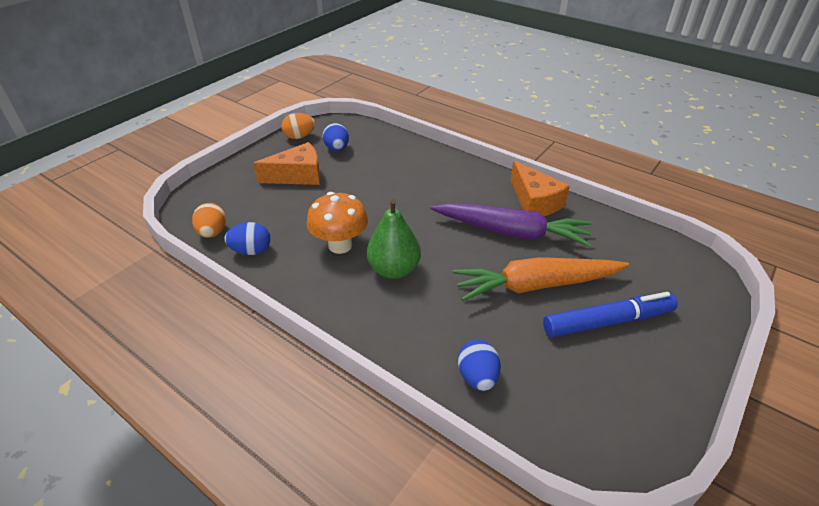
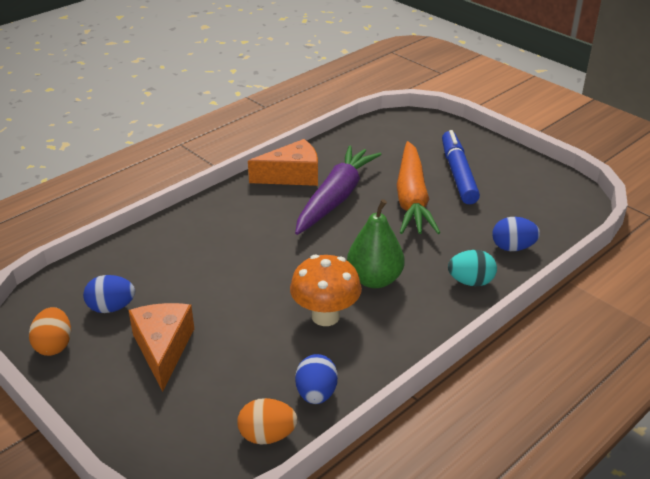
camera: 80 degrees left, 5 degrees down
(406, 340) = (470, 282): none -> turquoise egg

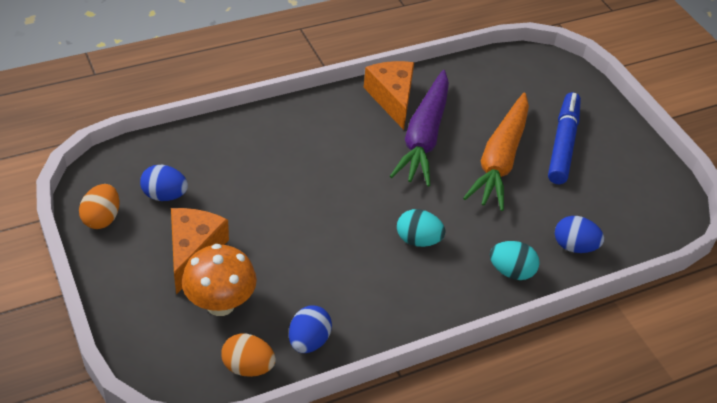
camera: 15 degrees right, 10 degrees up
(292, 176) = (392, 98): orange cheese -> orange cheese turned 105 degrees counterclockwise
(325, 316) = (353, 265): orange mushroom -> orange mushroom (220, 304)
(336, 198) = (424, 137): purple carrot -> purple carrot turned 150 degrees clockwise
(374, 280) = (418, 240): green pear -> turquoise egg

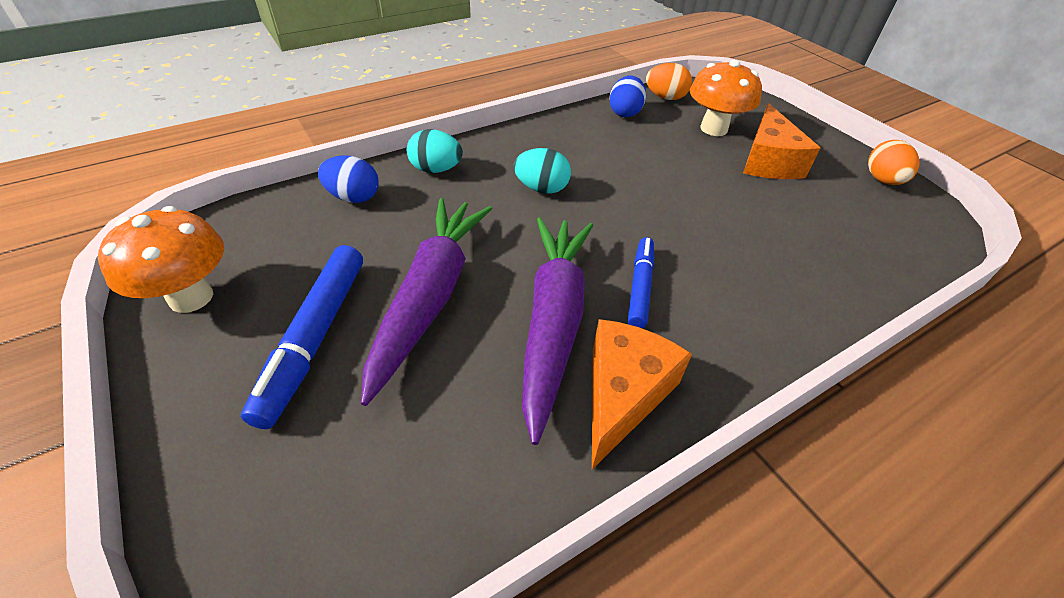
camera: 175 degrees right, 0 degrees up
(165, 195) = (844, 206): blue egg -> none
(363, 151) = (640, 287): none -> blue marker
(392, 98) = (623, 395): orange cheese -> orange cheese turned 135 degrees counterclockwise
(500, 160) = (430, 297): orange carrot -> purple carrot
(648, 176) = (191, 297): none -> orange mushroom

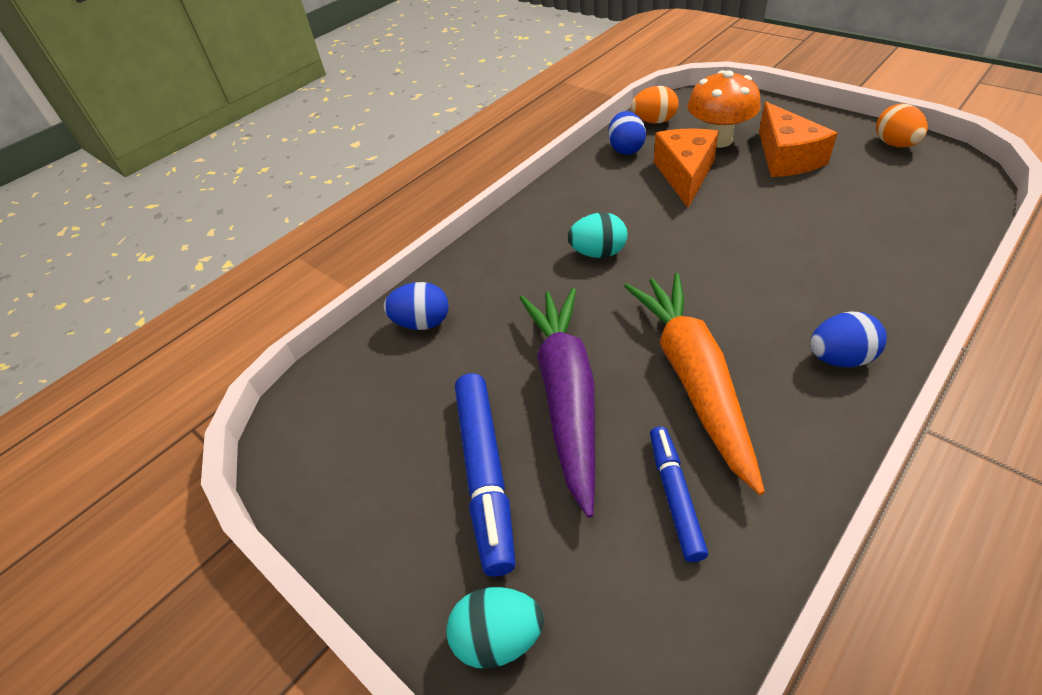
camera: 10 degrees left, 0 degrees up
(191, 297) = (334, 479): orange mushroom -> none
(436, 169) = (483, 267): turquoise egg -> turquoise egg (498, 638)
(553, 321) = (693, 378): purple carrot -> orange carrot
(623, 395) = (796, 423): orange cheese -> orange cheese (685, 174)
(640, 287) = (748, 319): blue marker -> blue marker (675, 496)
(704, 351) = (839, 358): none -> blue egg

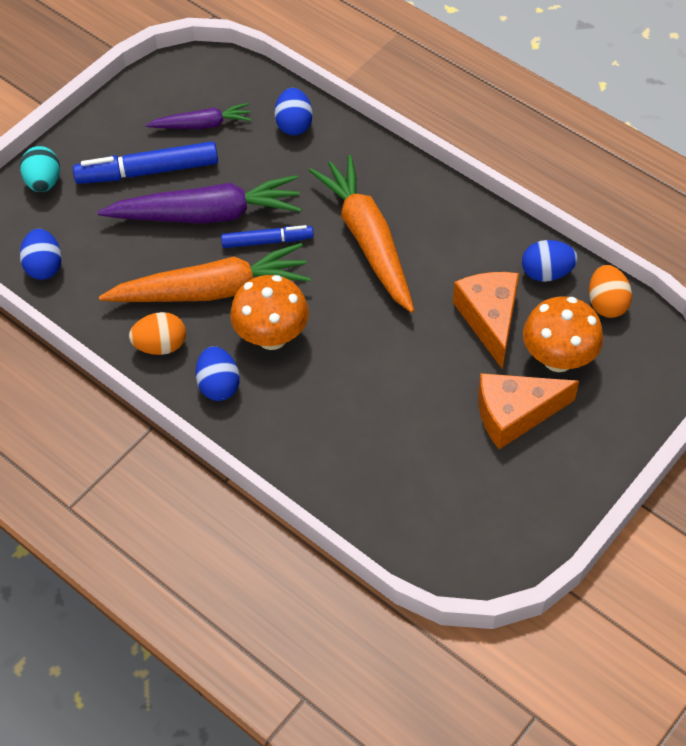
camera: 85 degrees right, 10 degrees up
(405, 416) = (202, 125): none -> purple carrot
(598, 253) = (368, 240): turquoise egg -> orange carrot
(675, 496) = (116, 268): blue marker -> blue marker (267, 241)
(685, 174) = (490, 319): orange cheese -> orange cheese turned 105 degrees counterclockwise
(688, 610) = (44, 266): none -> blue egg
(750, 317) = (272, 337): none -> orange mushroom
(895, 144) = (532, 523): orange egg -> orange egg (161, 345)

